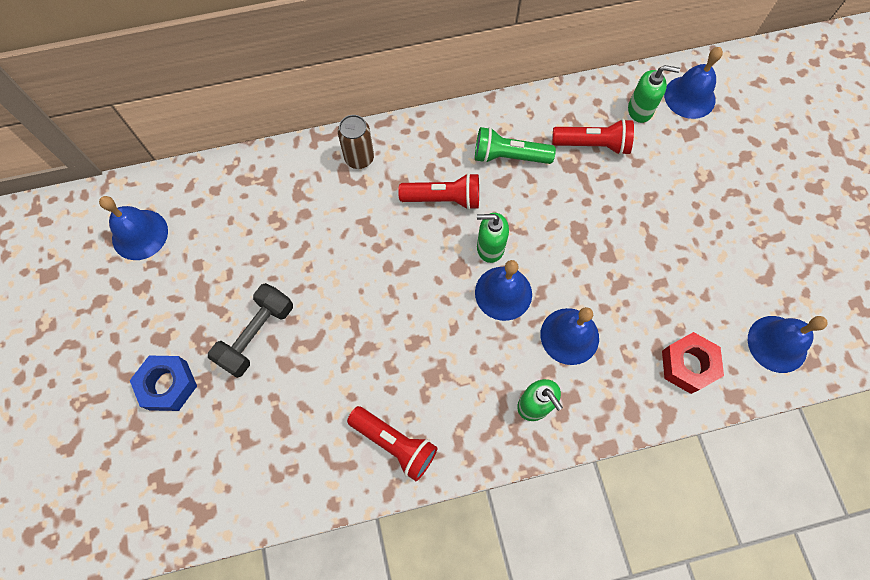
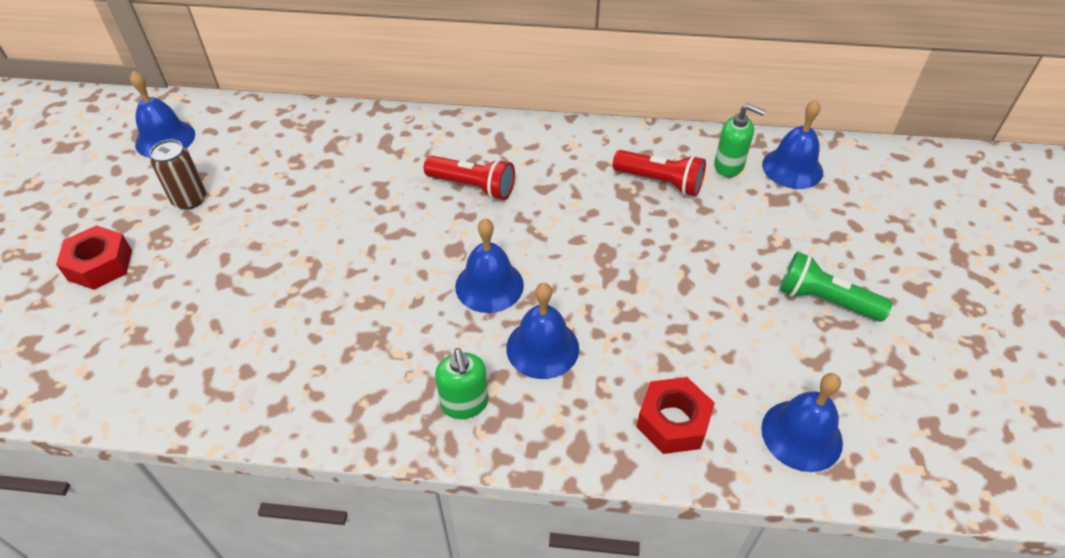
camera: 20 degrees right, 20 degrees down
(168, 385) = (100, 265): blue nut -> red nut
(256, 335) = (213, 248): black dumbbell -> none
(359, 158) = (408, 133): brown can -> brown can (189, 199)
(394, 443) = (286, 390): red flashlight -> none
(490, 247) = (498, 241): green soap dispenser -> none
(509, 156) = (562, 169): green flashlight -> green flashlight (824, 300)

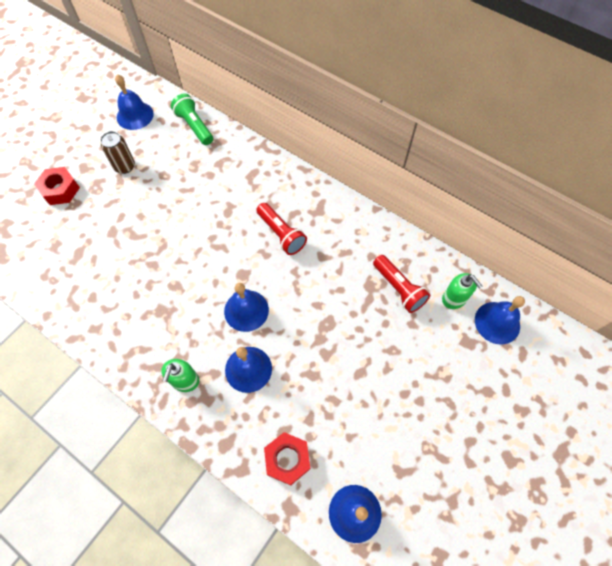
camera: 30 degrees right, 15 degrees up
(824, 300) = (440, 433): green flashlight -> green flashlight (194, 126)

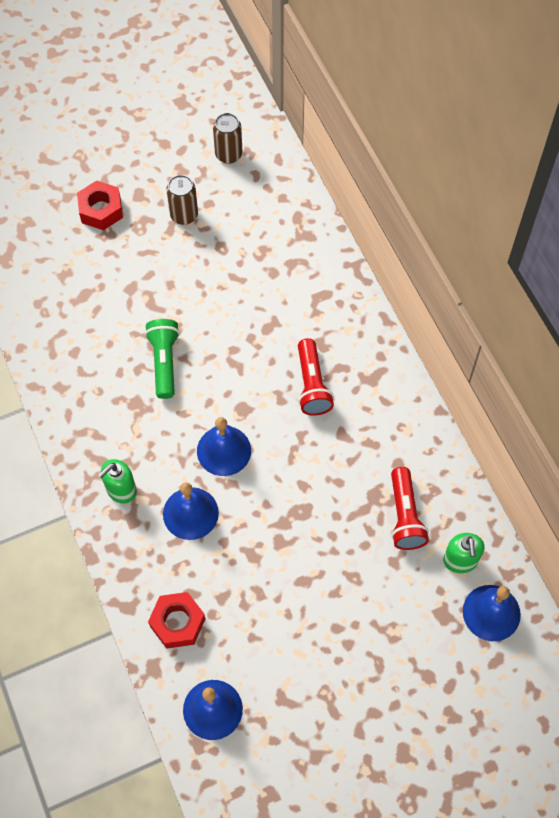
camera: 30 degrees right, 0 degrees up
(135, 115) = (228, 154): blue bell -> brown can
(194, 126) = (289, 202): green flashlight -> green flashlight (164, 362)

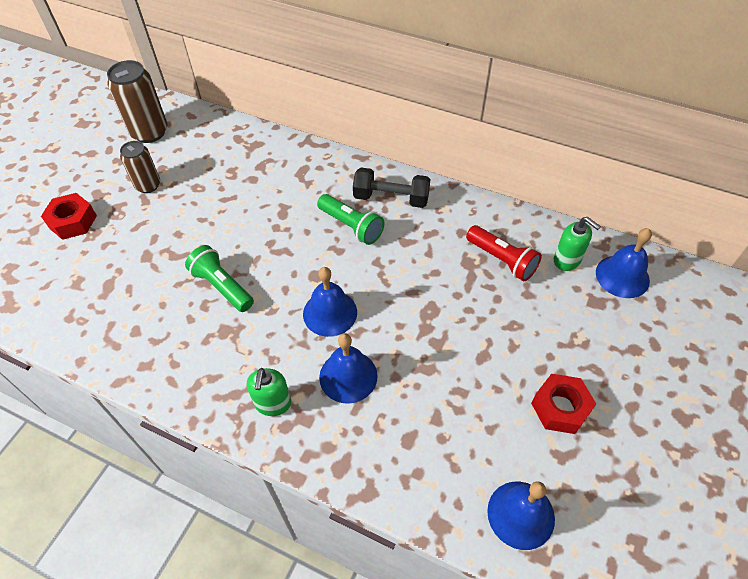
camera: 40 degrees left, 10 degrees down
(177, 623) = (422, 469): red nut -> red nut (560, 408)
(228, 154) = (149, 132): brown can -> brown can, size x1.57
(312, 385) = (351, 226): red flashlight -> green flashlight
(371, 383) = (391, 198): none -> black dumbbell

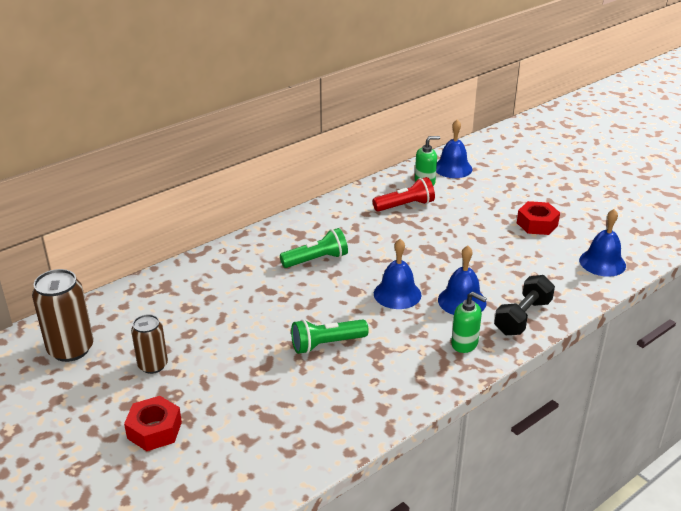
camera: 65 degrees left, 20 degrees down
(391, 198) = (303, 233): black dumbbell -> black dumbbell (522, 317)

